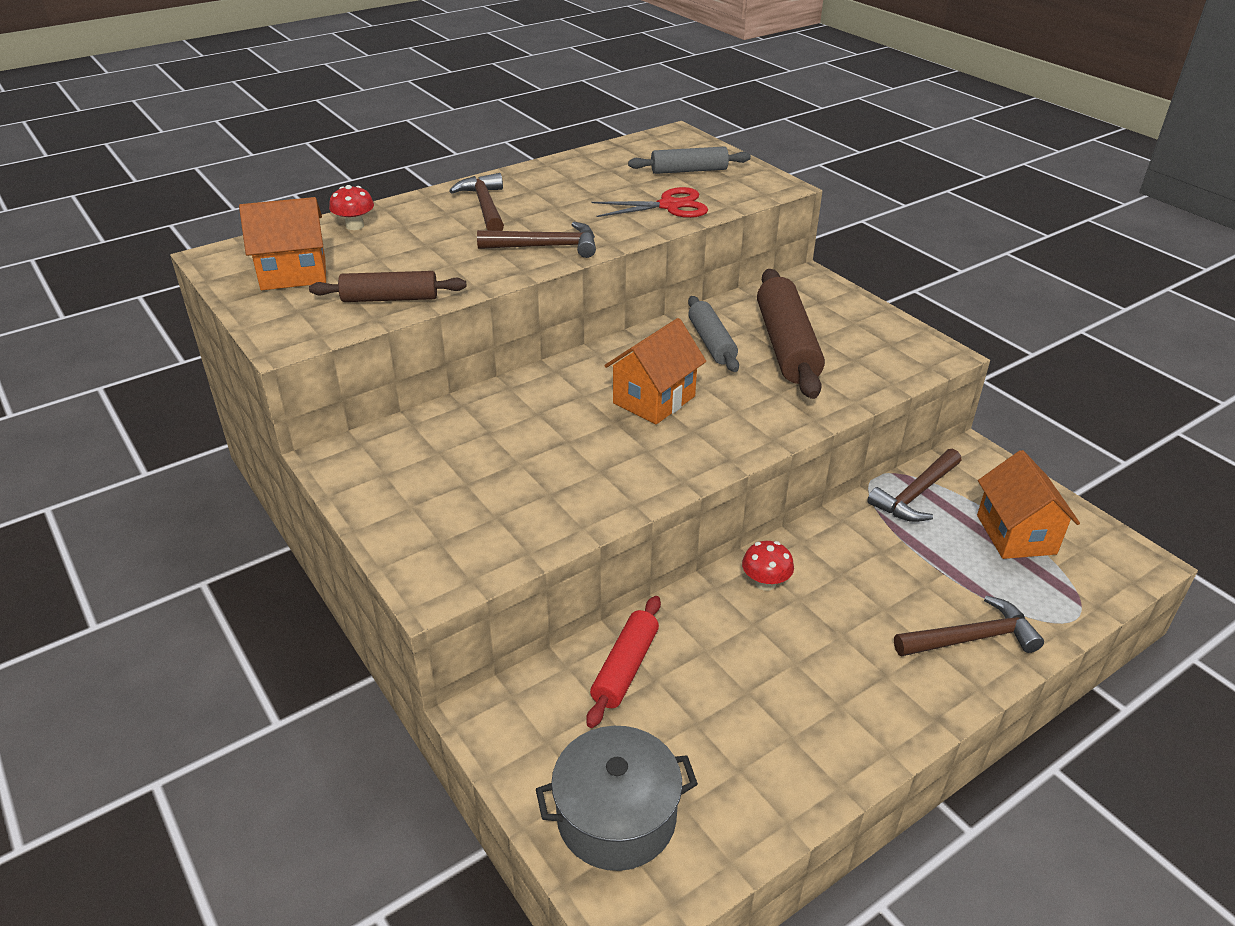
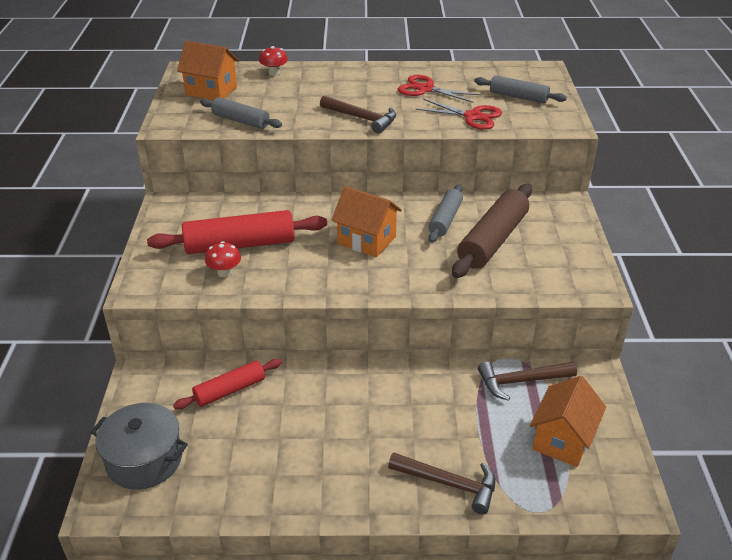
camera: 35 degrees right, 0 degrees up
(390, 298) = (241, 121): brown rolling pin -> grey rolling pin
(485, 206) = (359, 83): brown hammer -> none
(505, 468) = (240, 244): none -> red rolling pin
(576, 191) = (425, 89): none -> red scissors
(654, 400) = (366, 240): orange house -> orange house turned 45 degrees clockwise
(765, 583) = (358, 385): red mushroom -> red mushroom (225, 272)

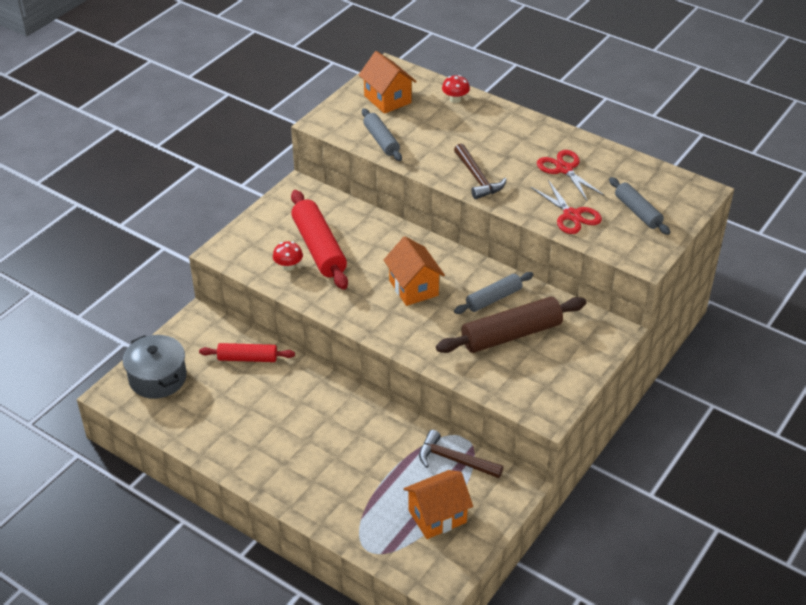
camera: 35 degrees right, 5 degrees up
(240, 244) = (319, 248): red rolling pin -> red rolling pin turned 45 degrees clockwise
(449, 483) = (328, 499): brown hammer -> none

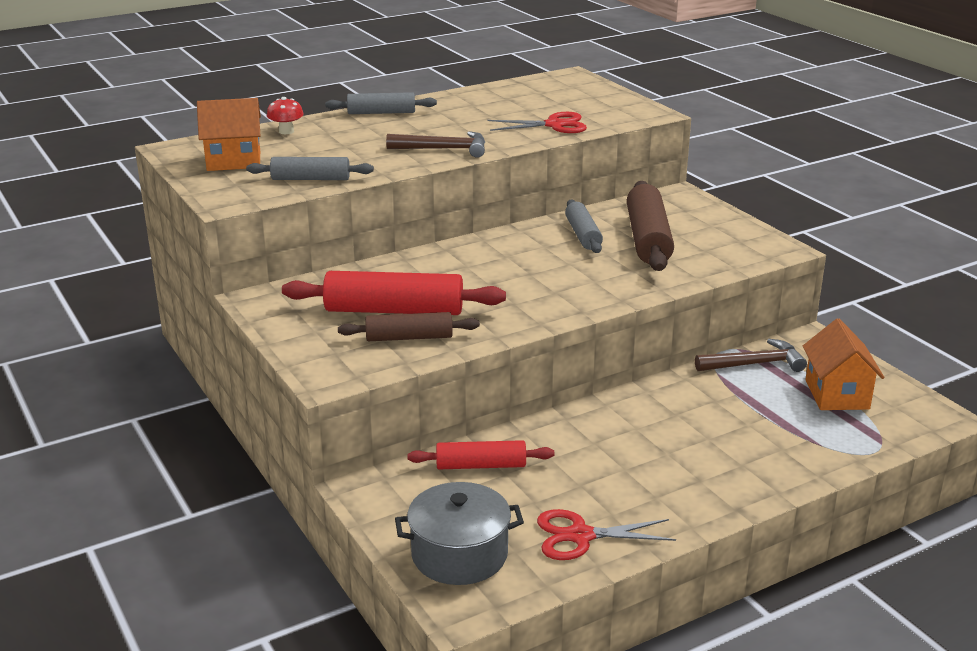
camera: 65 degrees left, 15 degrees down
(247, 358) = (481, 465): red rolling pin -> red rolling pin turned 60 degrees clockwise
(288, 266) = (409, 337): red mushroom -> brown rolling pin
(413, 288) = (526, 271): orange house -> none
(454, 460) = (754, 364): brown hammer -> brown hammer turned 150 degrees counterclockwise
(564, 169) = (476, 113): red scissors -> red scissors (580, 536)
(638, 212) = (577, 101): grey rolling pin -> grey rolling pin (381, 113)

